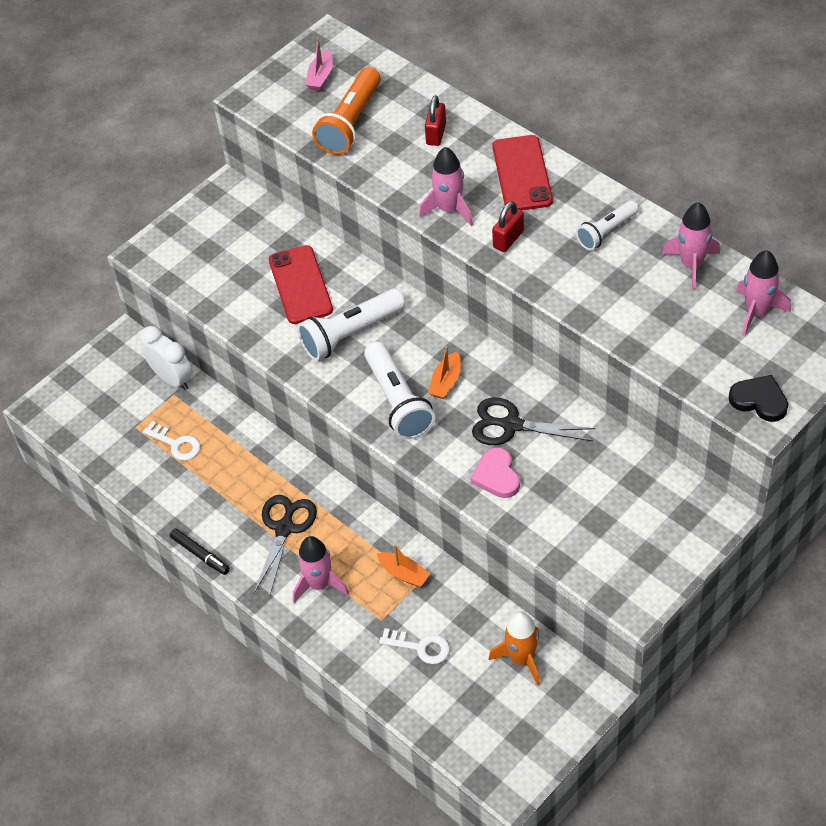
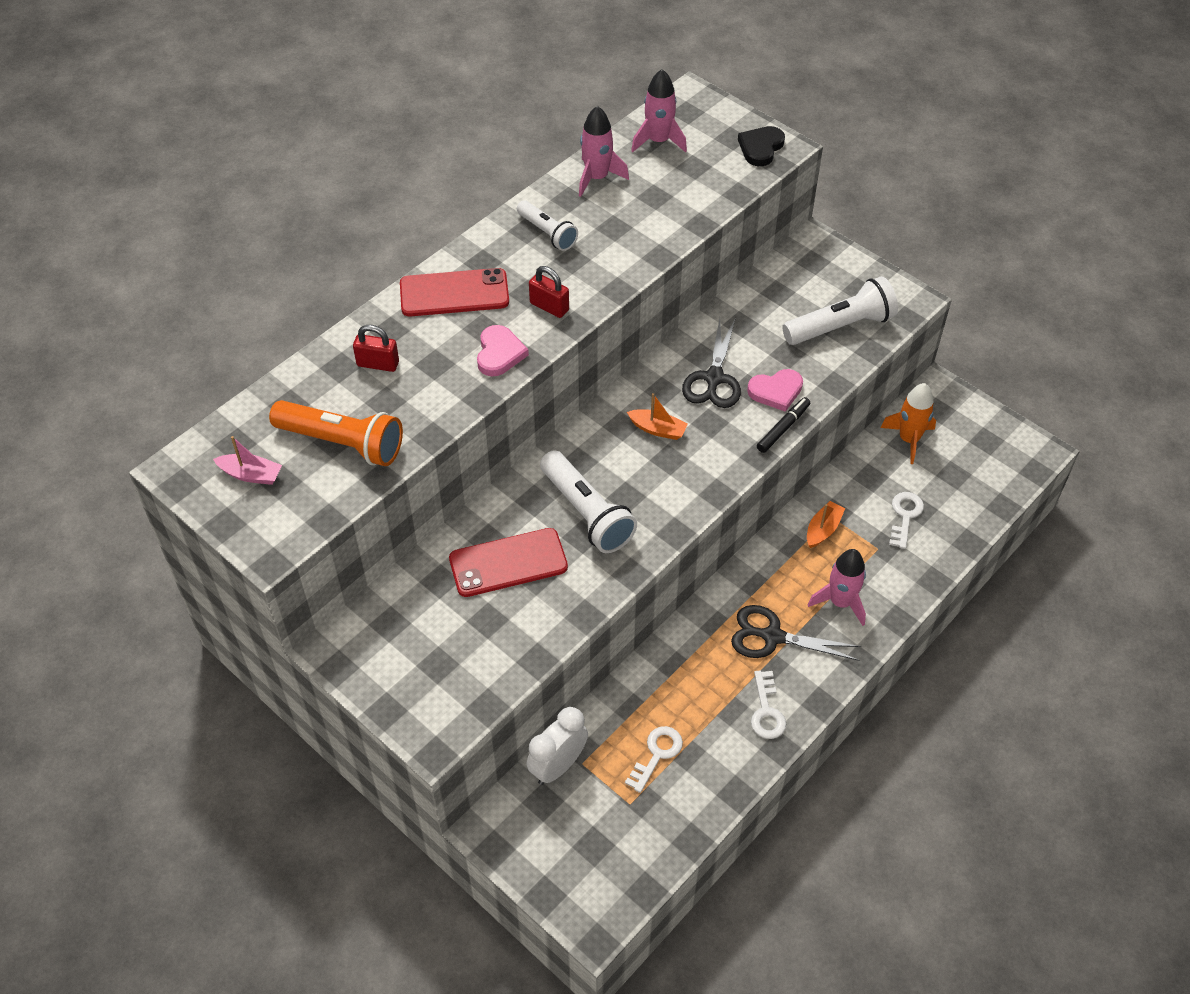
camera: 95 degrees left, 0 degrees up
(200, 554) = (810, 718): black marker -> black marker (783, 428)
(210, 522) = (766, 711): none -> white key
(398, 402) = (683, 470): white flashlight -> white flashlight (841, 326)
(449, 209) = (499, 353): pink rocket -> pink heart

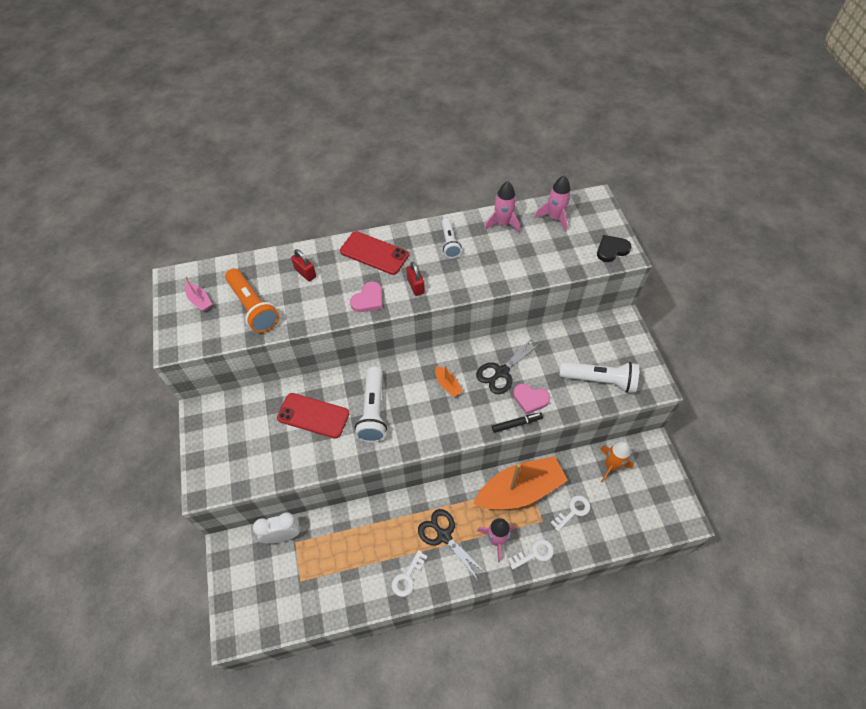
camera: 35 degrees right, 5 degrees up
(657, 754) = (334, 563): white key -> white key (534, 554)
(823, 529) = (520, 490): orange boat -> orange boat, size x2.47

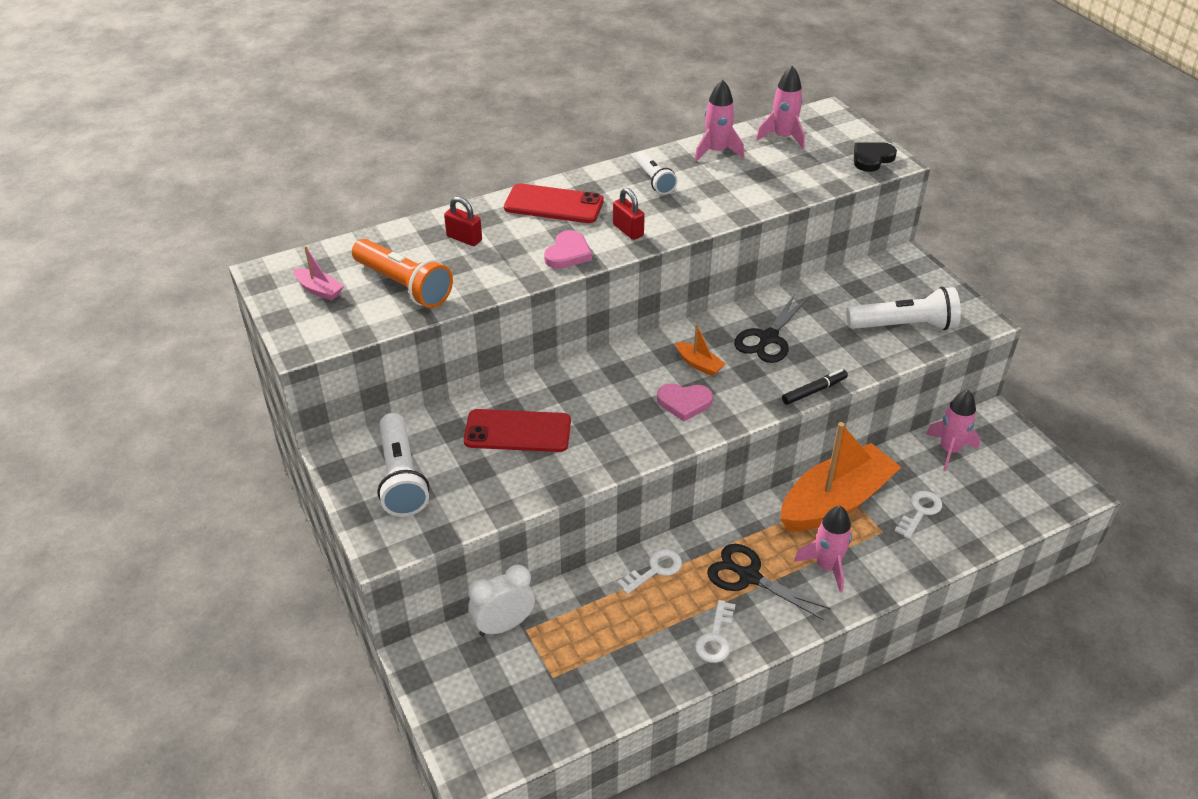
camera: 15 degrees left, 15 degrees down
(373, 411) = (604, 411): white flashlight -> white flashlight (401, 477)
(530, 399) = (820, 361): pink heart -> pink heart (684, 403)
(534, 554) = (887, 572): white key -> white key (655, 570)
(611, 466) = (949, 450): orange rocket -> pink rocket

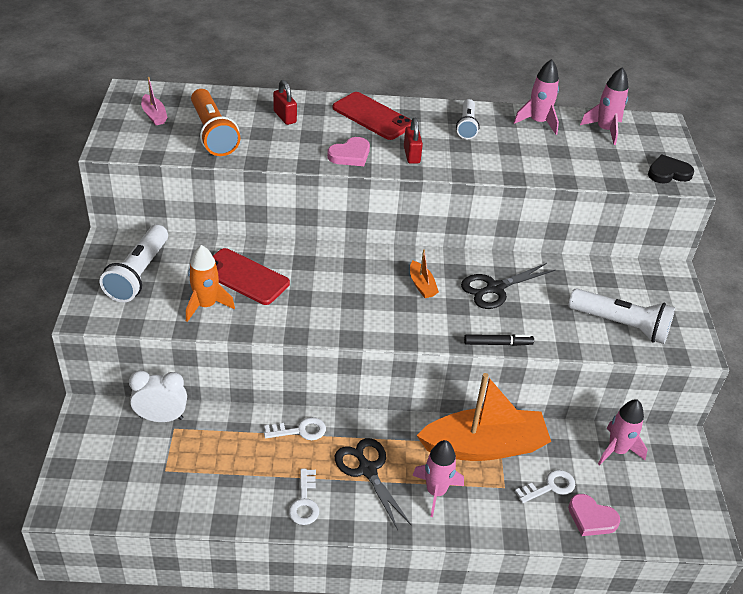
camera: 25 degrees right, 0 degrees up
(503, 478) = (206, 305): none -> orange rocket
(684, 403) = (385, 308): pink heart -> pink heart (591, 518)
(715, 637) = (304, 502): white key -> white key turned 45 degrees counterclockwise

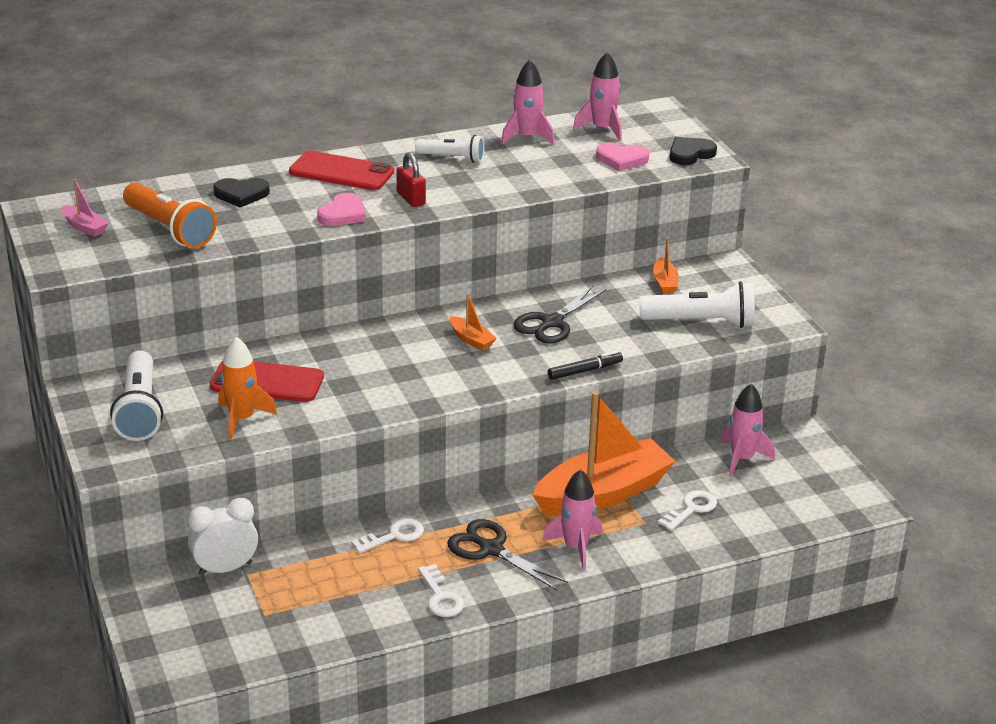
camera: 20 degrees left, 10 degrees down
(285, 117) = (241, 194): red padlock -> black heart
(466, 126) = (452, 158): white flashlight -> white flashlight turned 60 degrees counterclockwise
(591, 518) = (747, 523): pink heart -> pink heart (621, 159)
(608, 277) = (665, 283): none -> orange boat

